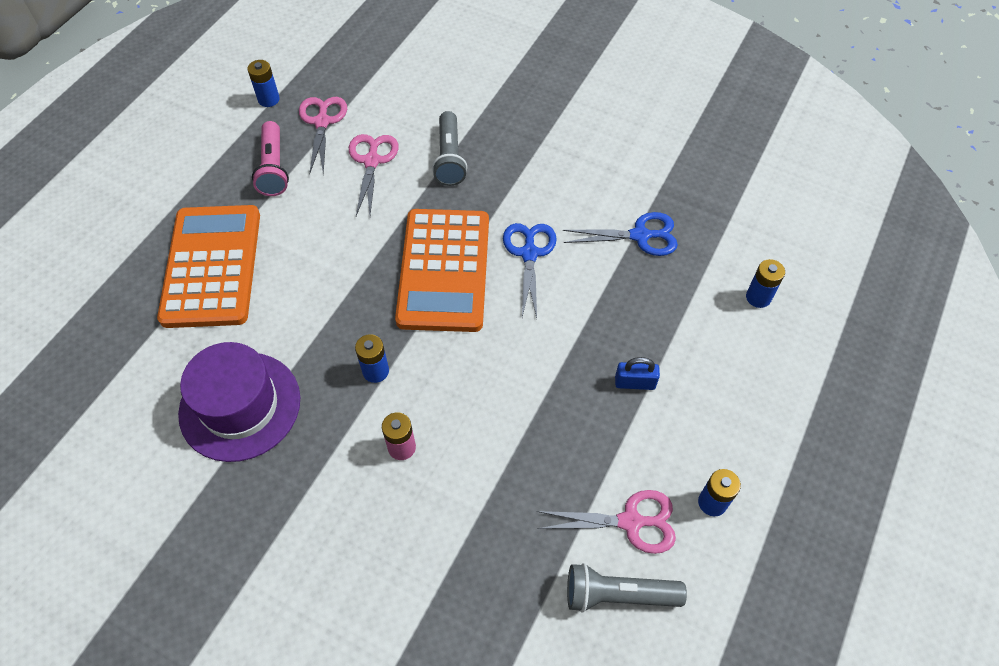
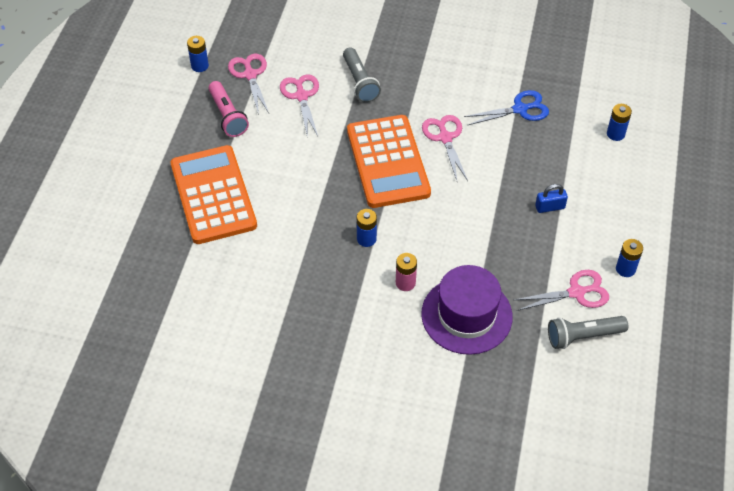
camera: 15 degrees left, 5 degrees down
(240, 406) = (279, 282): purple hat -> purple hat (466, 315)
(529, 253) = (445, 138): blue scissors -> pink scissors

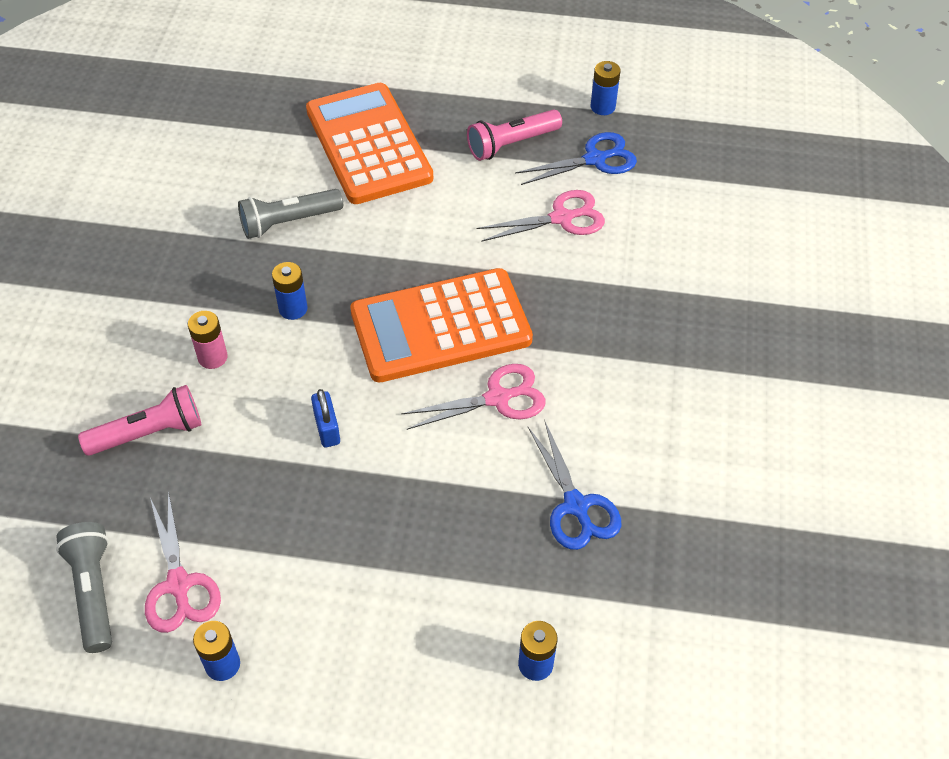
camera: 85 degrees right, 0 degrees up
(213, 195) = (369, 144): orange calculator -> orange calculator turned 90 degrees counterclockwise
(250, 75) = (595, 159): pink scissors -> blue scissors
(360, 82) = (602, 284): grey flashlight -> grey flashlight (288, 222)
(466, 315) = (149, 433): purple hat -> pink flashlight
(550, 207) = (357, 549): blue padlock -> blue padlock (327, 428)

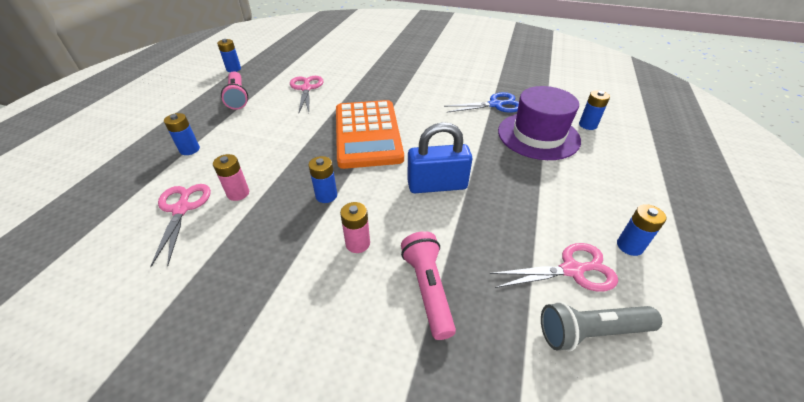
camera: 80 degrees left, 10 degrees down
(288, 222) = (238, 193): grey flashlight -> pink battery
(327, 428) = (437, 185): blue padlock -> blue padlock, size x1.84
(369, 144) = (189, 149): orange calculator -> blue battery
(481, 572) = (538, 135): none -> purple hat
(497, 398) = (425, 120): pink scissors -> pink scissors (182, 209)
(595, 159) = (270, 75): blue scissors -> none

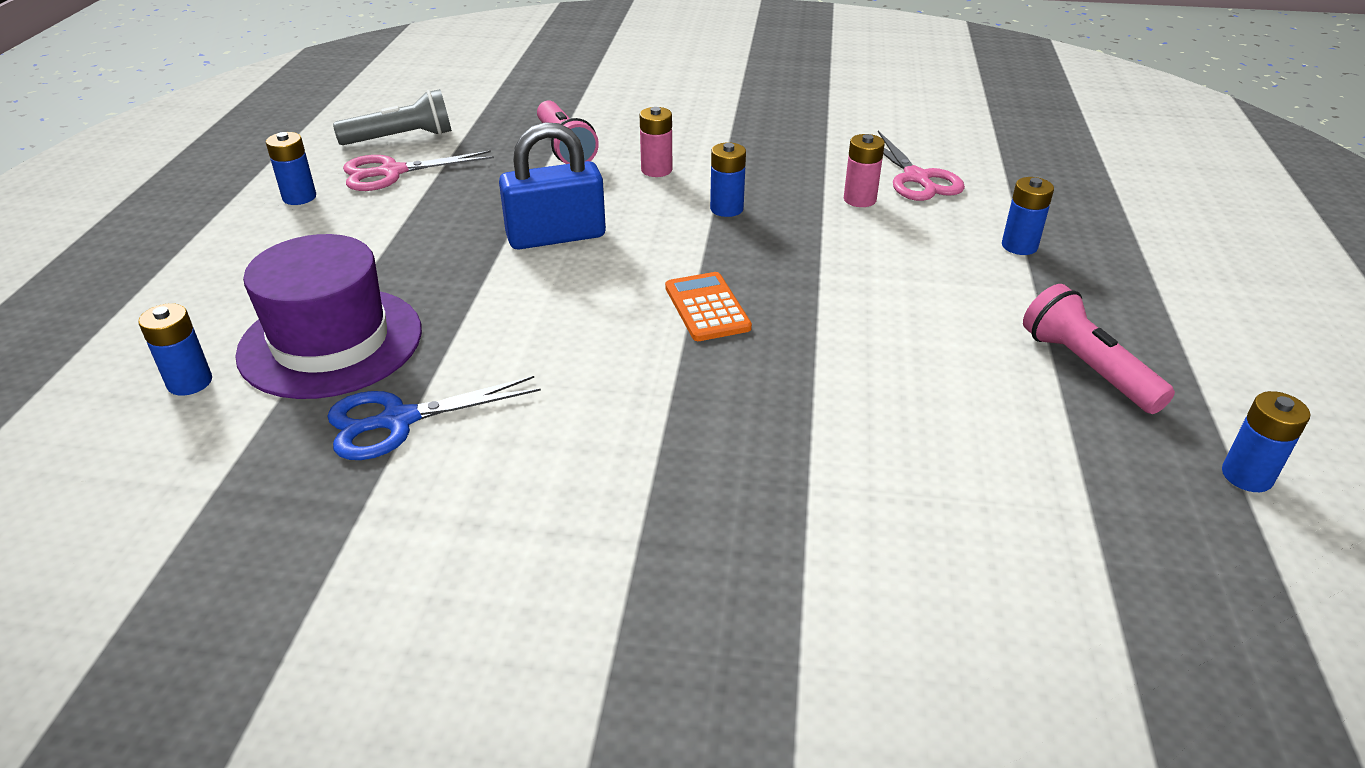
camera: 170 degrees right, 5 degrees down
(306, 88) = (940, 418): pink scissors -> none
(367, 134) = (707, 307): orange calculator -> orange calculator, size x0.46

